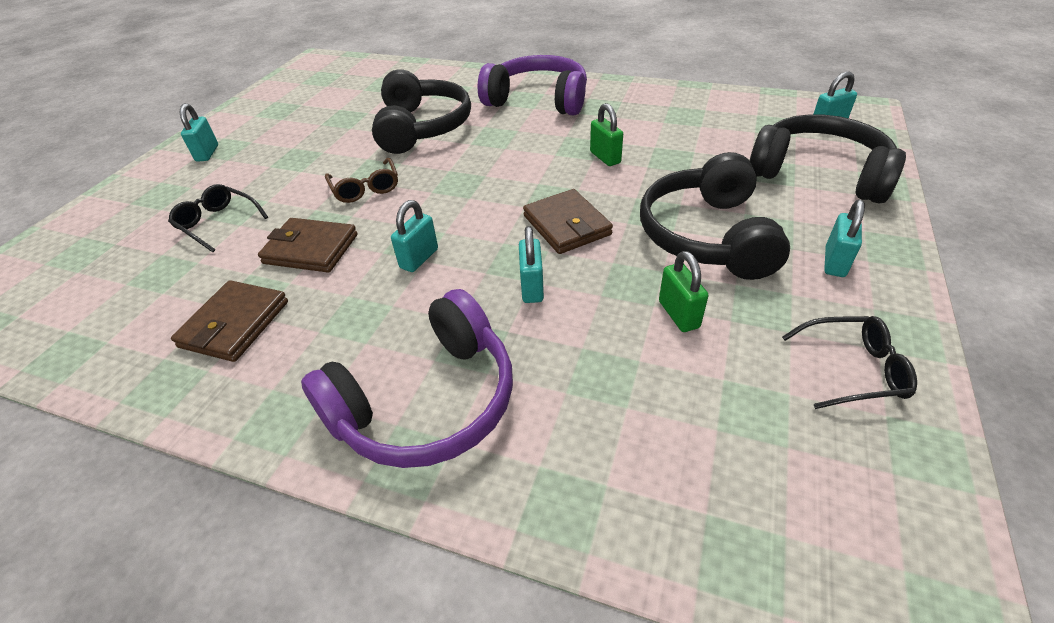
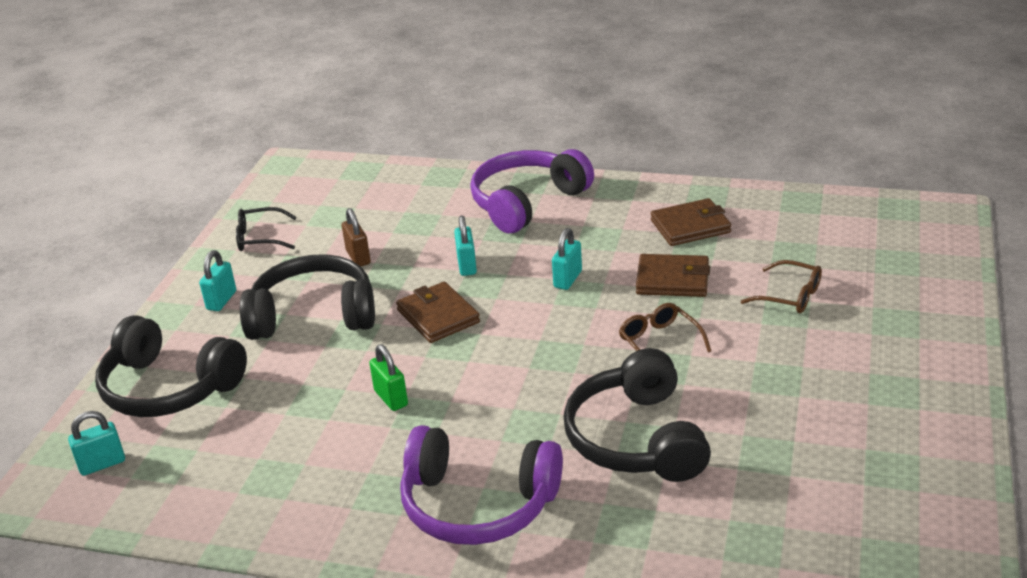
camera: 175 degrees right, 10 degrees down
(207, 153) = (908, 379): turquoise padlock -> none
(218, 223) = (790, 296): black glasses -> brown glasses
(235, 324) = (690, 226): brown wallet -> brown wallet turned 60 degrees clockwise
(678, 314) = (358, 257): green padlock -> brown padlock
(707, 236) = (313, 315): black headphones -> black headphones turned 90 degrees counterclockwise

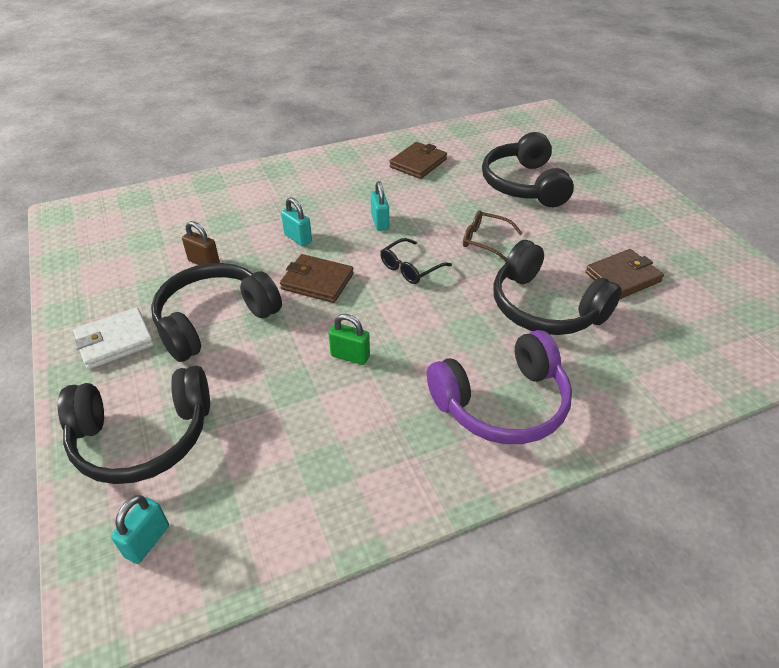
camera: 40 degrees left, 10 degrees up
(221, 300) = (115, 341): turquoise padlock -> white wallet
(259, 238) = (97, 278): black glasses -> black glasses (410, 268)
(527, 202) = (293, 182): purple headphones -> none
(672, 280) = (446, 199): brown wallet -> brown wallet (622, 277)
(790, 296) = (524, 185): brown glasses -> black headphones

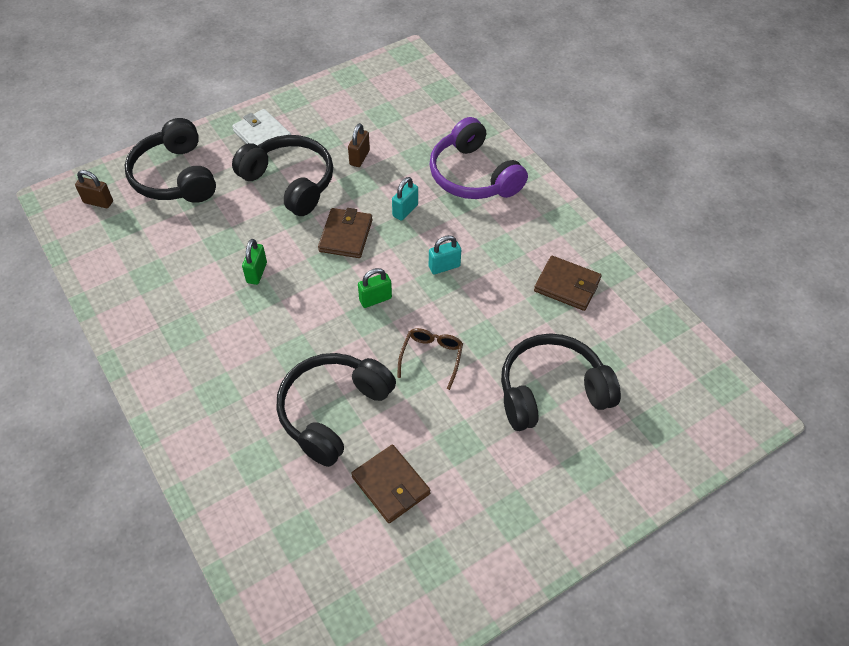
camera: 80 degrees right, 10 degrees up
(147, 541) = (98, 202): turquoise padlock -> brown padlock
(410, 268) = (375, 299): black glasses -> green padlock
(502, 403) = (210, 379): purple headphones -> purple headphones (473, 175)

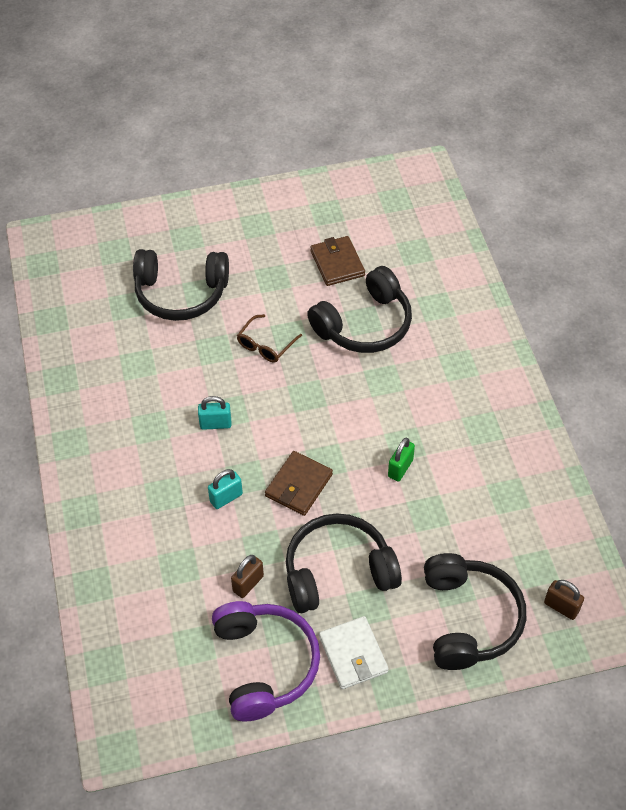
camera: 160 degrees left, 0 degrees up
(290, 182) = (338, 571): black headphones -> black headphones turned 105 degrees clockwise
(375, 299) = (294, 410): green padlock -> none
(473, 175) = (133, 521): purple headphones -> purple headphones (265, 664)
(567, 285) = (112, 374): brown wallet -> none

